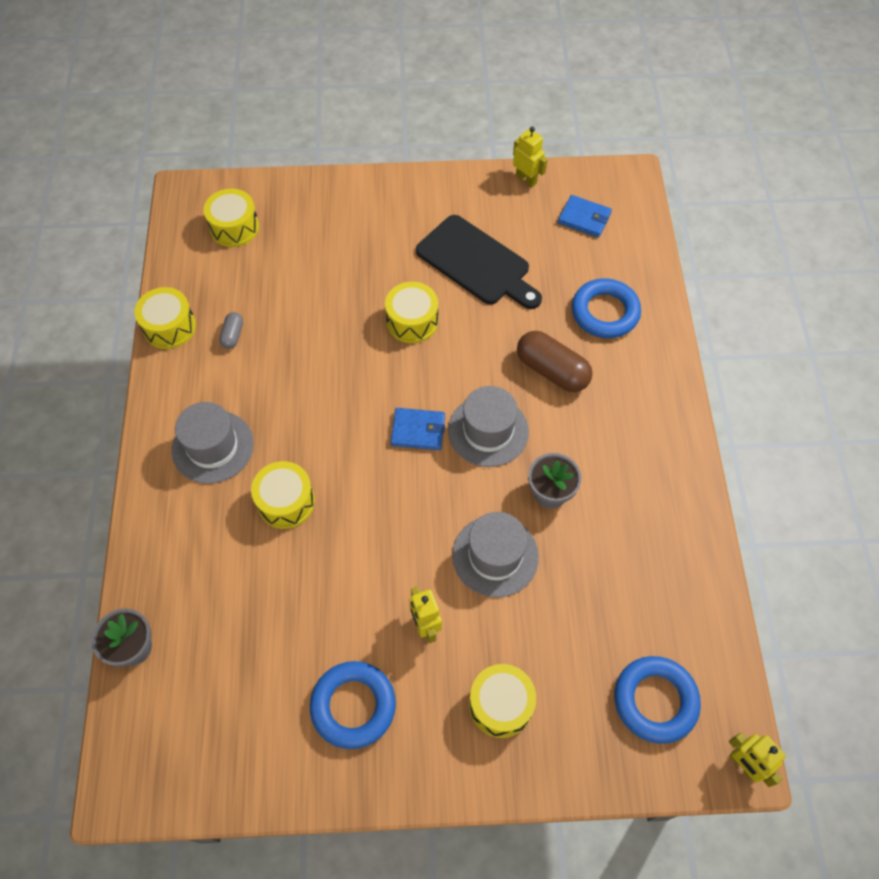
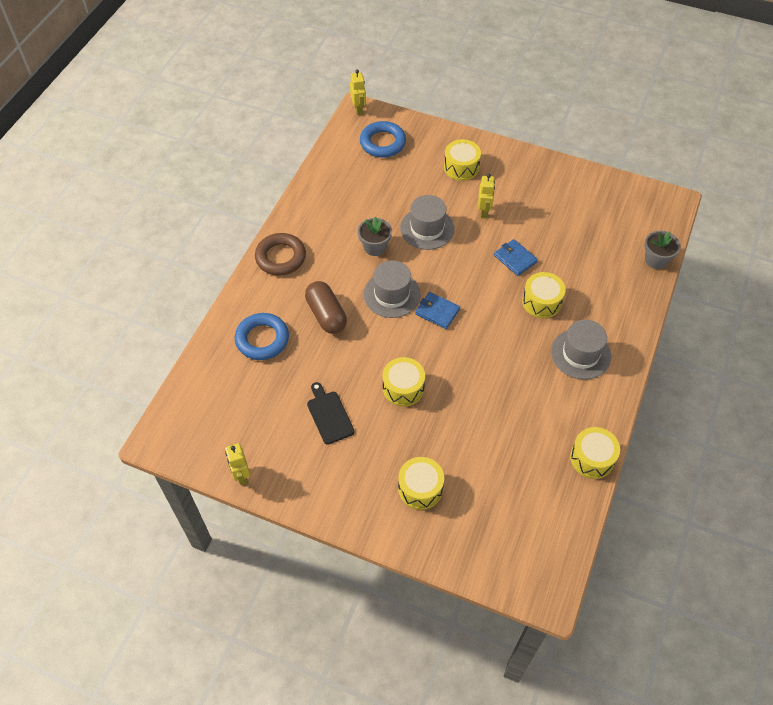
camera: 155 degrees left, 5 degrees down
(233, 335) = (543, 431): grey capsule -> none
(234, 227) = (513, 533): yellow drum -> yellow drum (420, 488)
(353, 706) = (538, 193): blue ring -> none
(476, 263) = (329, 415): black cutting board -> black cutting board, size x0.60
(584, 218) = (221, 419): blue wallet -> blue wallet (515, 259)
(661, 424) = (280, 257): none -> brown ring

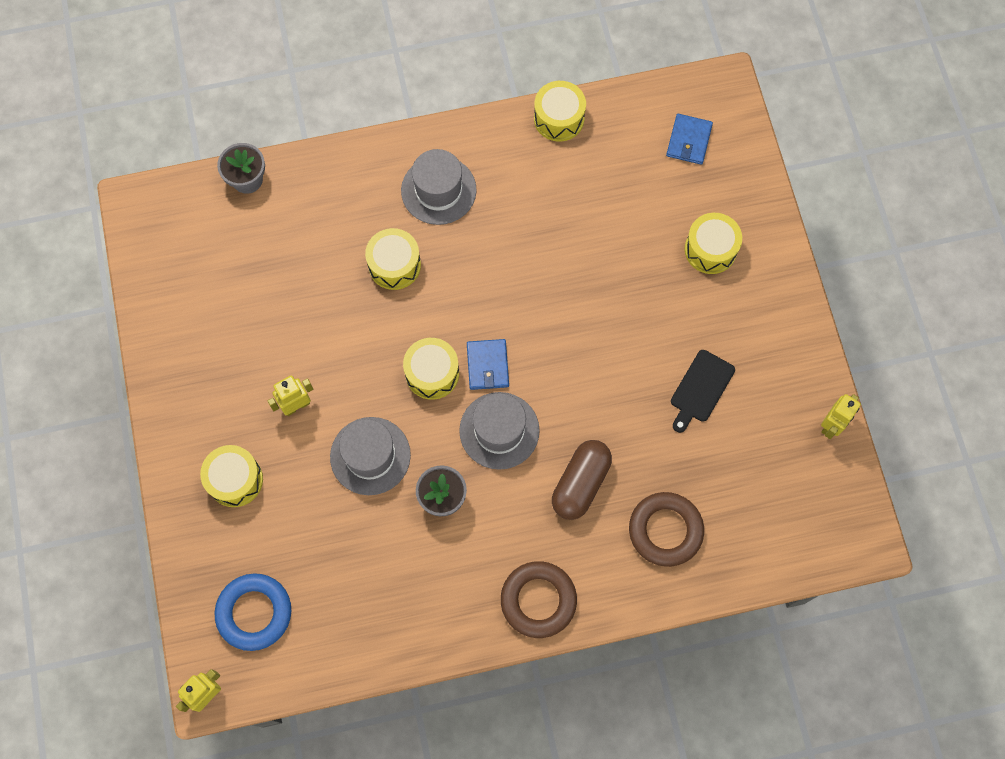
camera: 125 degrees left, 15 degrees up
(262, 339) = (665, 530): blue ring -> brown ring
(403, 388) = (612, 337): yellow drum -> yellow drum (432, 373)
(515, 259) = (349, 327): blue wallet -> blue wallet (689, 140)

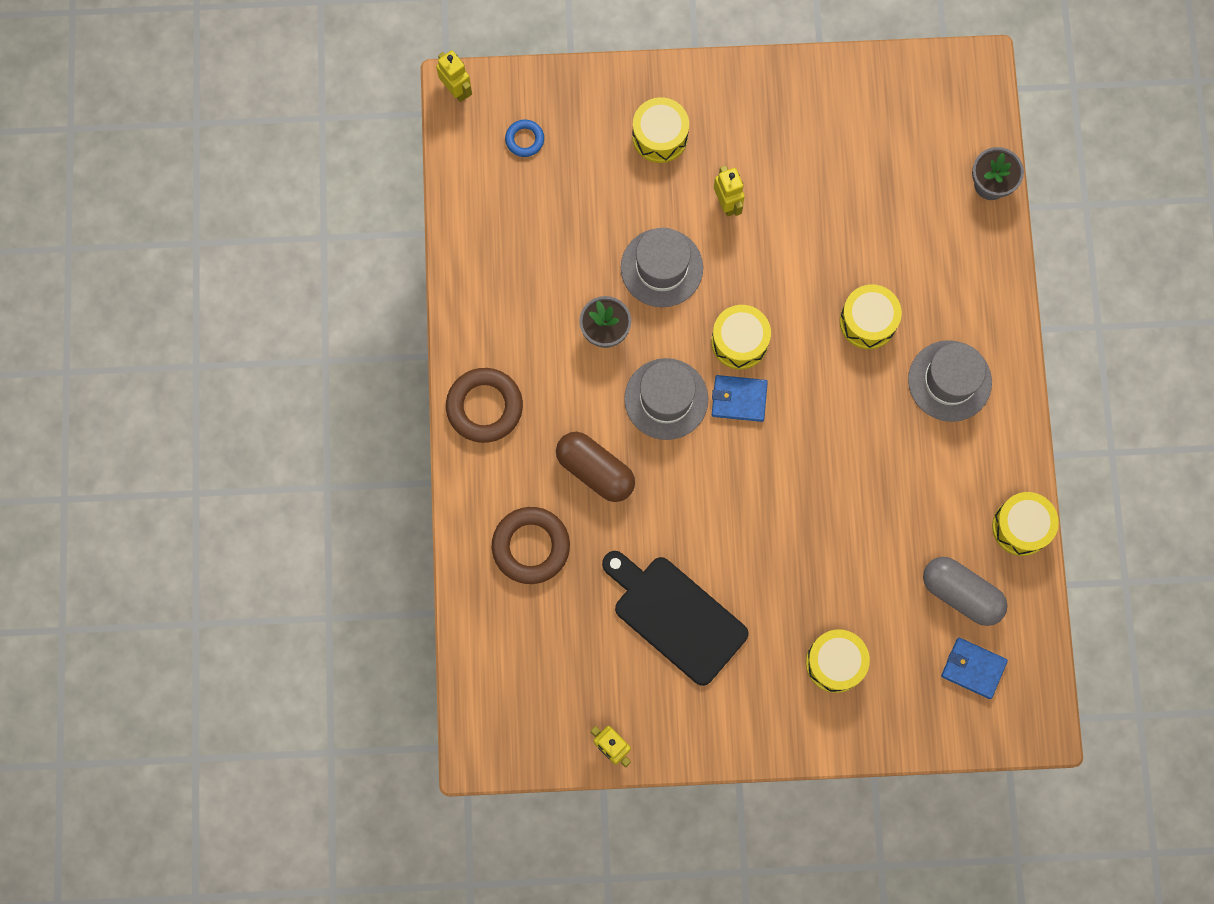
camera: 100 degrees right, 5 degrees up
(254, 612) = (524, 139): blue ring -> blue ring, size x0.53
(627, 158) = (961, 594): none -> grey capsule
(700, 389) = (675, 616): black cutting board -> black cutting board, size x1.67

